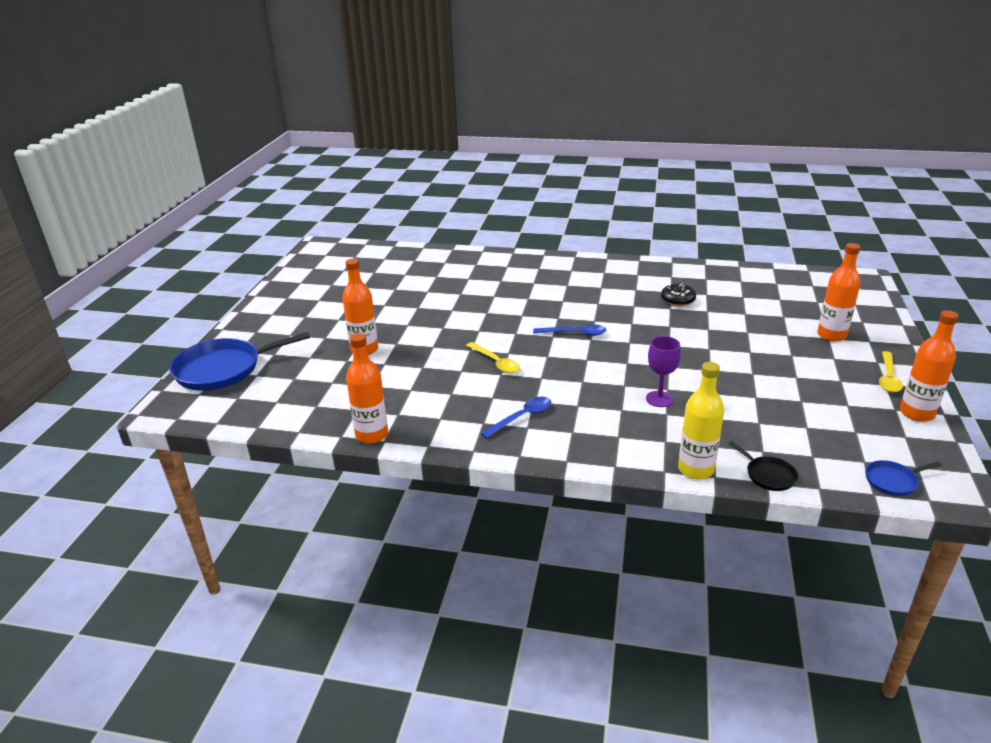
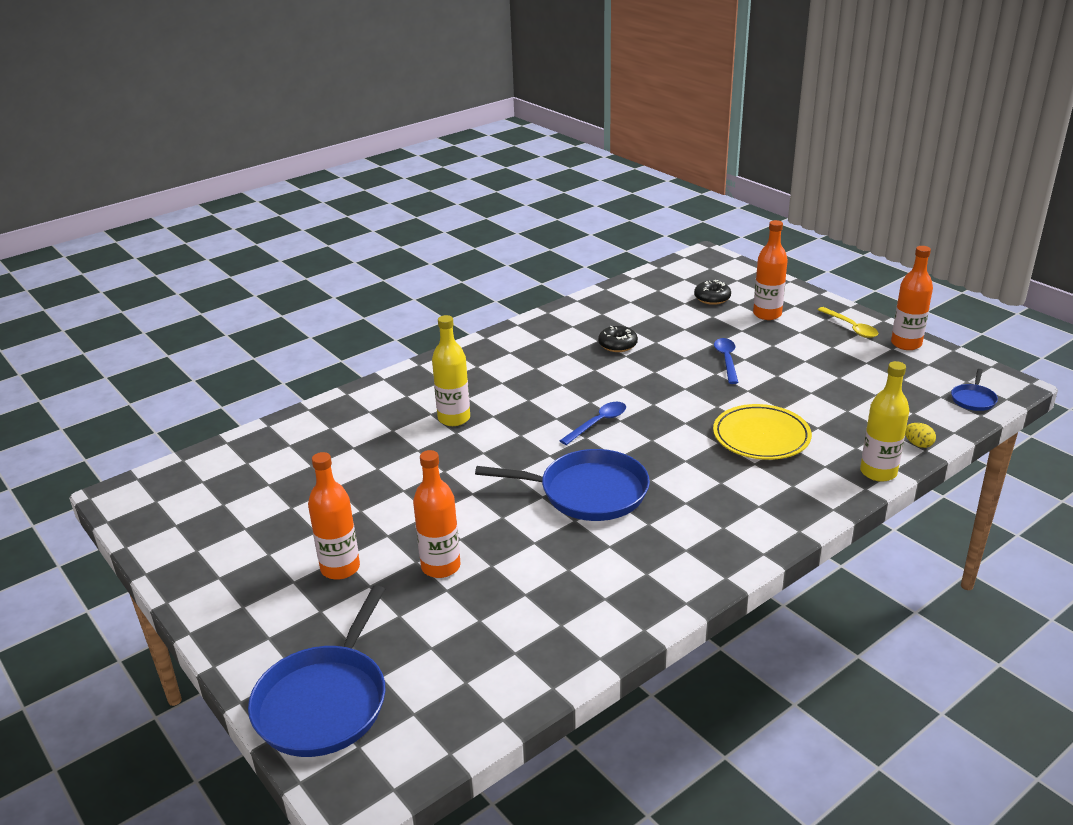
camera: 50 degrees left, 0 degrees up
(372, 435) = (623, 633): orange bottle -> orange bottle (340, 568)
(496, 362) = (588, 492): yellow spoon -> blue pan
(506, 289) = (454, 418): none -> yellow bottle
(522, 417) = (703, 522): blue spoon -> blue spoon (726, 360)
(659, 399) = (761, 436): purple goblet -> yellow plate
(768, 475) = (918, 444): black pan -> yellow egg
(808, 306) = (712, 298): none -> black donut

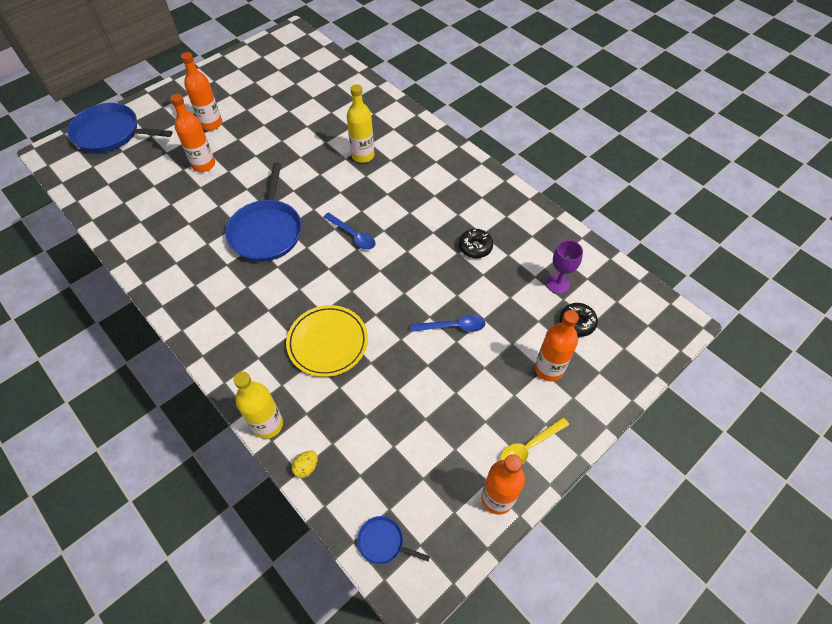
camera: 85 degrees right, 25 degrees up
(666, 304) = (557, 284): none -> purple goblet

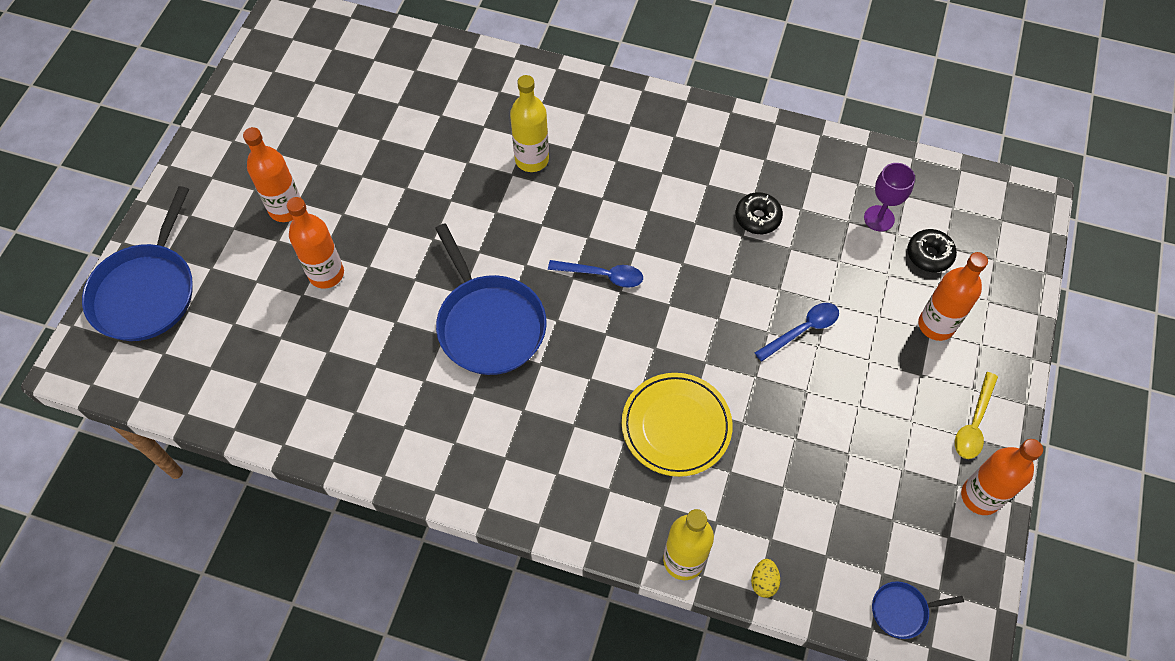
camera: 30 degrees left, 5 degrees up
(110, 133) = (146, 292): blue pan -> blue pan turned 60 degrees counterclockwise

